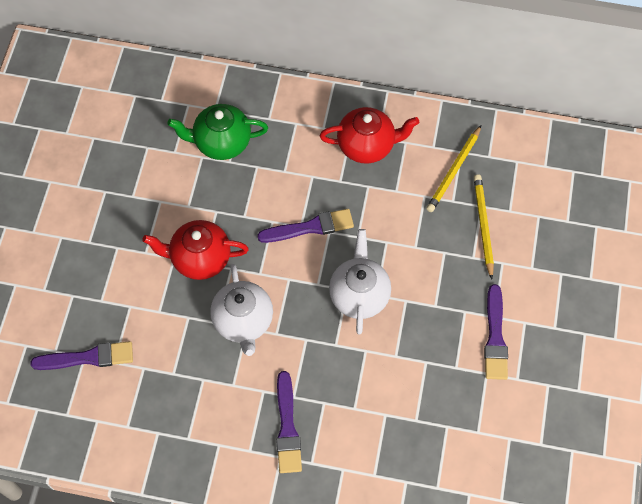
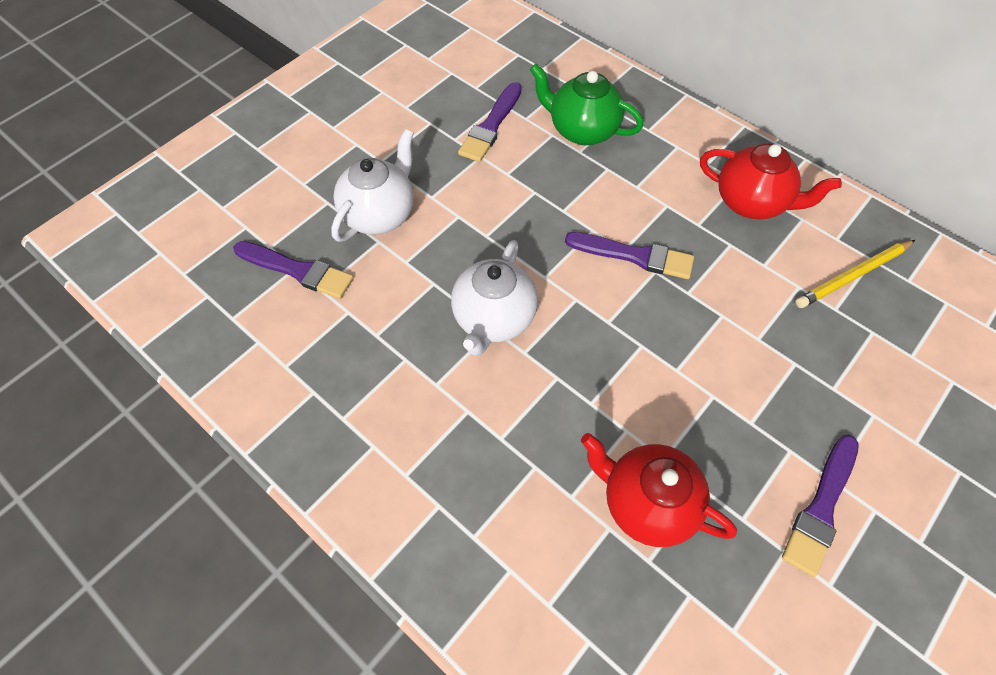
camera: 30 degrees right, 5 degrees down
(199, 259) = (486, 230): red teapot -> red teapot (646, 503)
(287, 427) = (470, 472): purple brush -> purple brush (491, 126)
(359, 295) = (654, 359): white teapot -> white teapot (380, 214)
(483, 226) = (866, 356): yellow pencil -> none

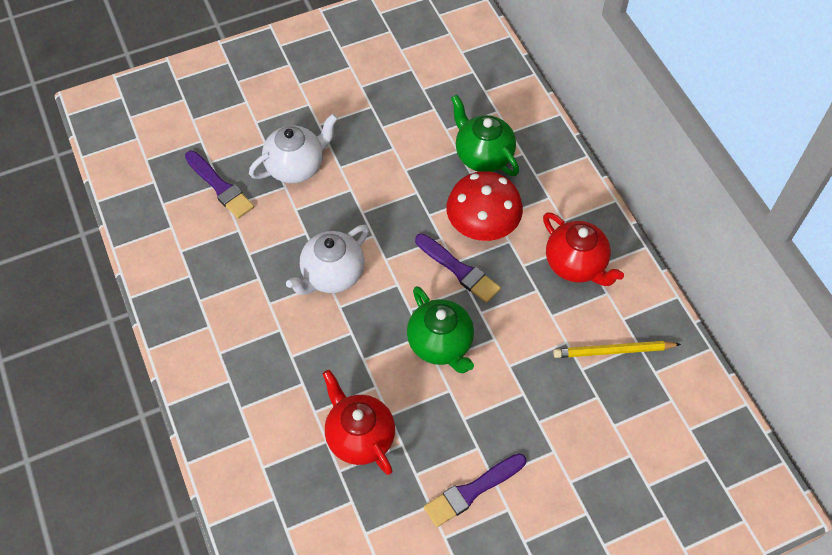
camera: 25 degrees right, 0 degrees up
(491, 126) = (415, 126): purple brush -> none
(628, 200) = (482, 226): none -> red mushroom
(669, 347) = (441, 344): none -> green teapot

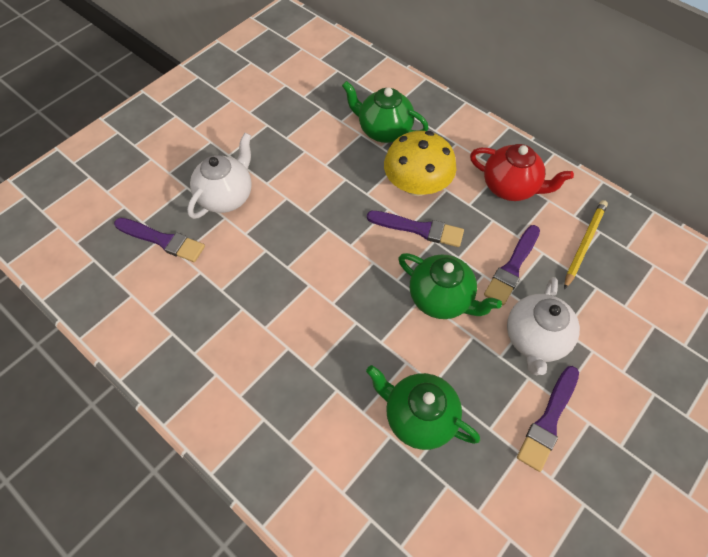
camera: 25 degrees left, 0 degrees up
(332, 275) = (310, 278): white teapot -> white teapot (535, 339)
(359, 436) = (418, 417): red teapot -> green teapot
(482, 226) = (416, 185): red mushroom -> yellow mushroom
(527, 343) = (512, 267): none -> purple brush
(613, 351) = (584, 244): yellow pencil -> yellow pencil turned 150 degrees clockwise

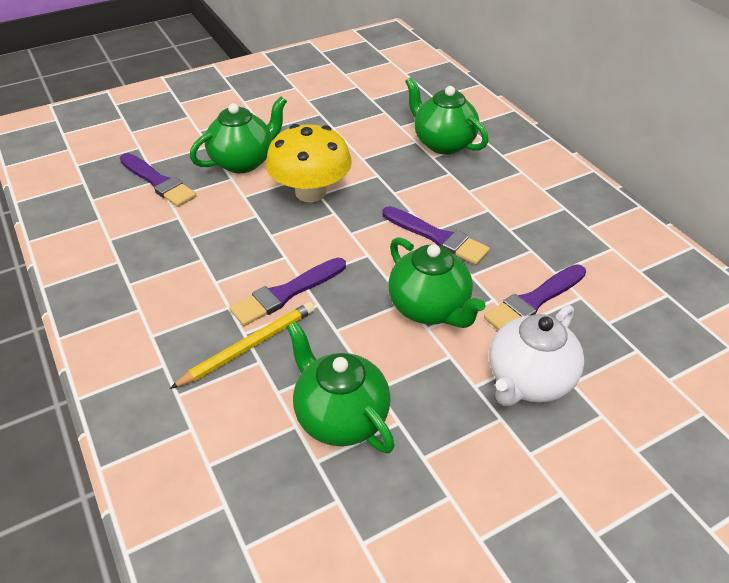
camera: 20 degrees right, 15 degrees down
(226, 196) = (243, 161): white teapot -> green teapot
(416, 185) = (455, 198): yellow mushroom -> yellow mushroom (310, 192)
(511, 187) = (569, 225): red teapot -> none
(548, 420) = (505, 472): purple brush -> purple brush (286, 293)
(584, 244) = (640, 301): yellow pencil -> yellow pencil (248, 347)

